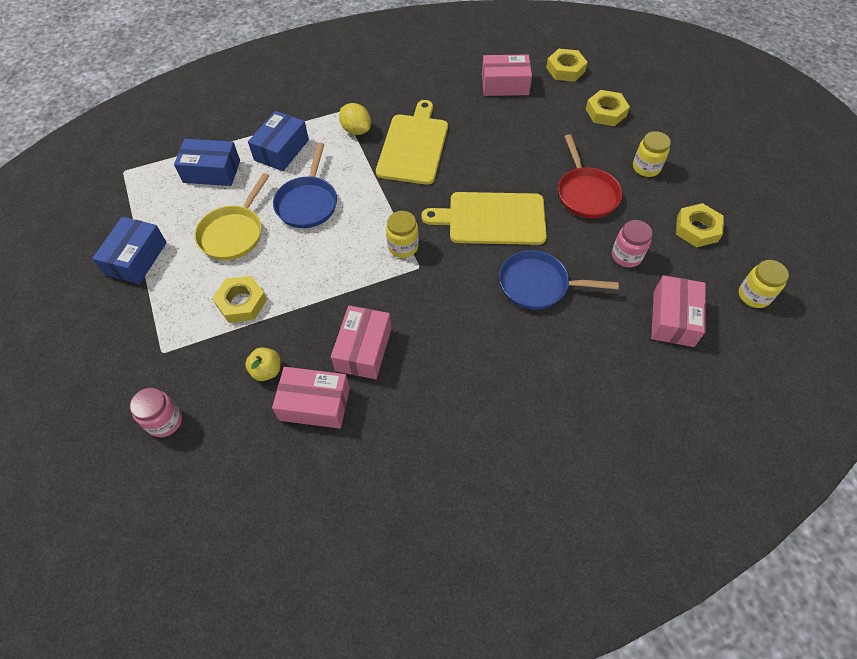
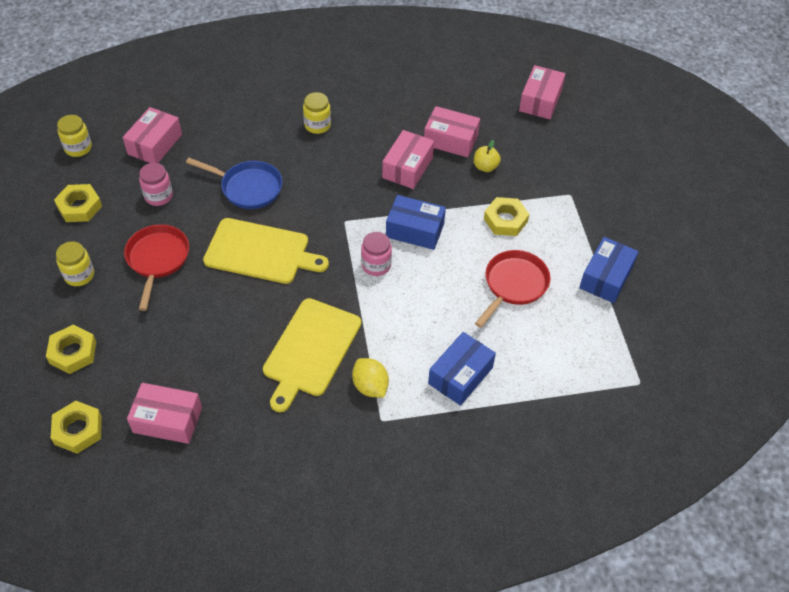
camera: 170 degrees left, 5 degrees down
(164, 421) = (561, 149): pink jar -> pink jar (376, 265)
(187, 508) = (540, 100): none -> pink box
(212, 171) = (539, 362): blue box -> blue box (415, 230)
(233, 233) = (513, 285): yellow pan -> red pan
(308, 203) = (438, 303): blue pan -> none
(403, 247) = (354, 241): yellow jar -> yellow jar (317, 125)

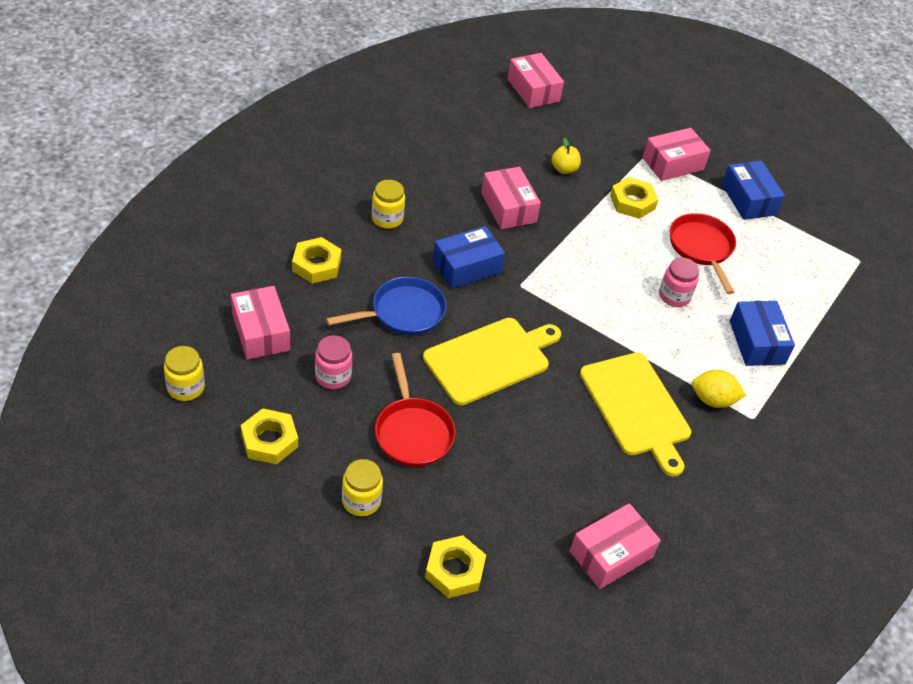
camera: 50 degrees left, 5 degrees down
(78, 430) = (554, 628): yellow nut -> yellow nut (316, 265)
(157, 259) = (412, 432): red pan -> red pan turned 150 degrees counterclockwise
(376, 265) = (591, 303): pink jar -> pink jar (674, 296)
(415, 230) = (581, 255): blue box -> blue box (467, 267)
(450, 140) = (510, 163): pink box -> pink box (672, 164)

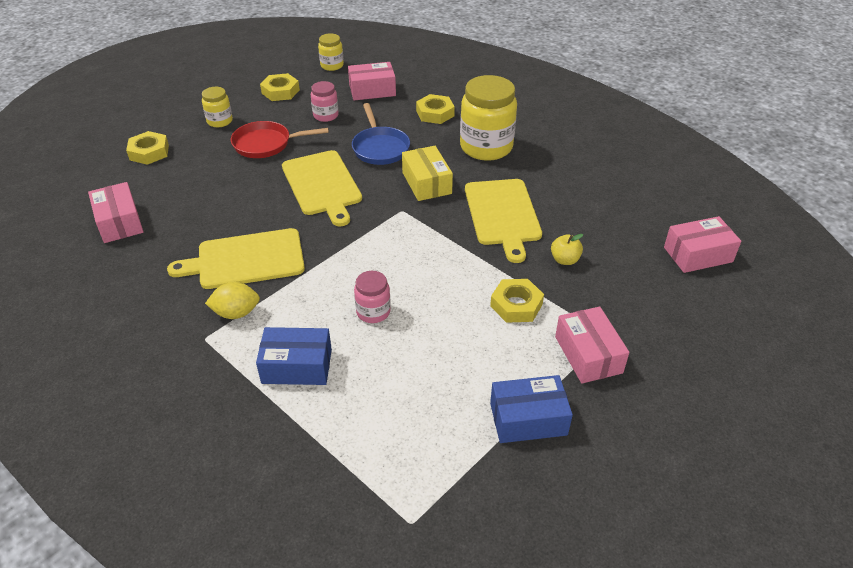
camera: 105 degrees right, 5 degrees down
(387, 219) = (486, 147): yellow jar -> yellow jar, size x1.97
(467, 267) = (426, 183): blue box -> yellow box
(508, 208) = (503, 215): pink box -> yellow cutting board
(701, 248) = (442, 350): red pan -> none
(713, 400) = (236, 313): yellow lemon -> yellow lemon turned 60 degrees clockwise

